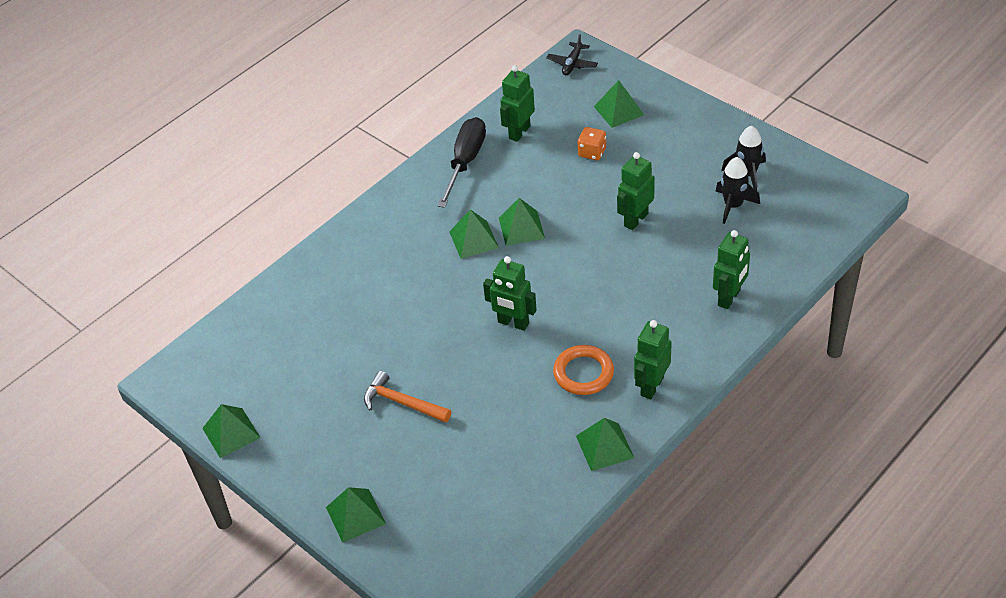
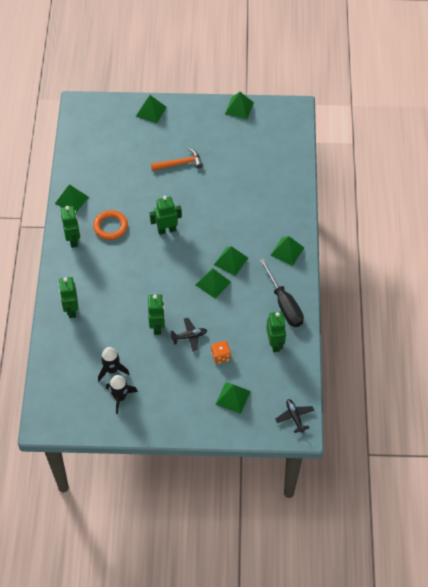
camera: 135 degrees right, 10 degrees up
(396, 212) = (287, 251): none -> green pyramid
(608, 189) = (189, 336): none -> black plane

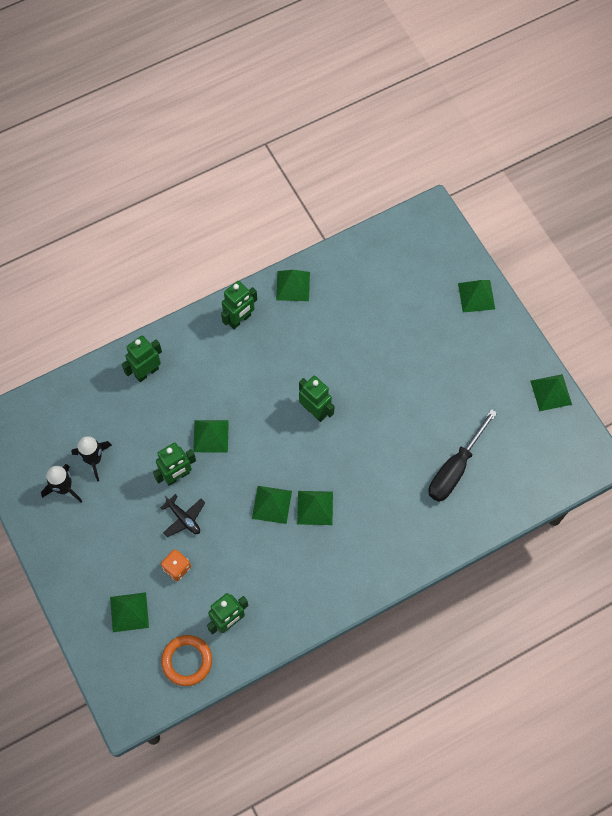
camera: 60 degrees right, 10 degrees up
(110, 226) = (282, 348): orange ring -> orange ring (187, 661)
(179, 163) = (420, 371): orange hammer -> none
(284, 304) = (290, 603): black screwdriver -> black screwdriver (455, 469)
(287, 251) = (369, 566): green pyramid -> green pyramid (210, 436)
(294, 417) = (141, 697): black plane -> none

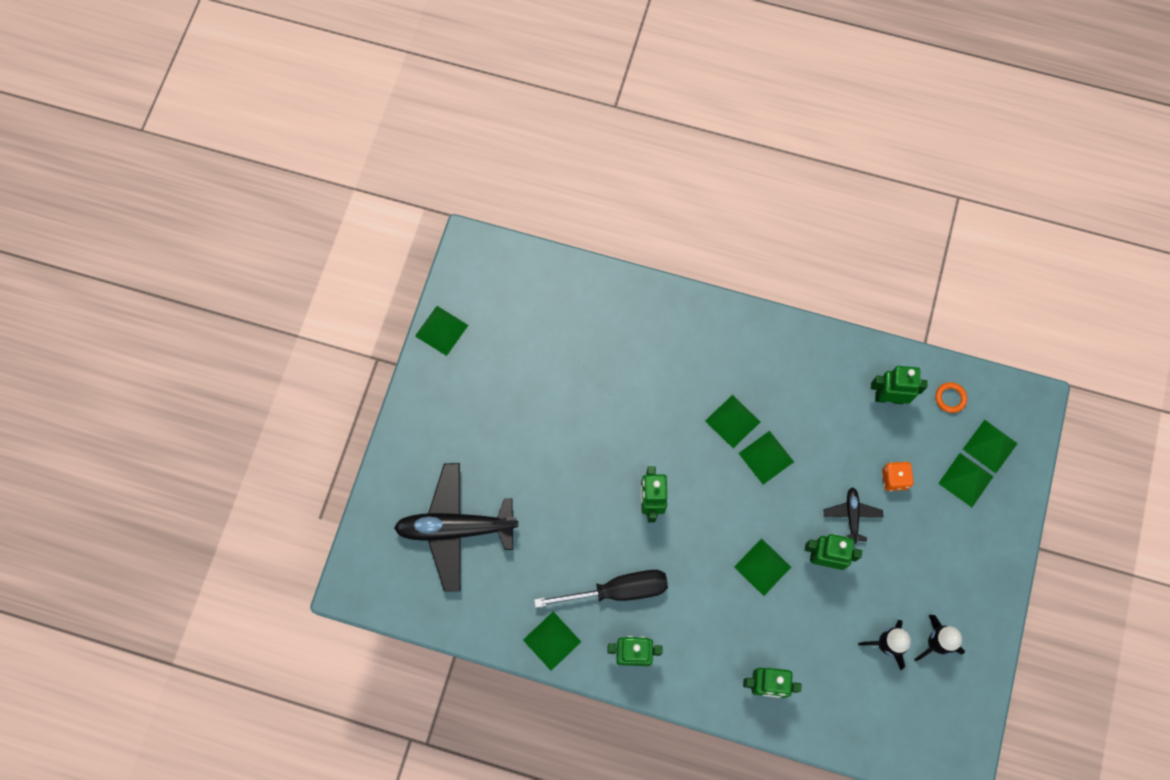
camera: 135 degrees left, 5 degrees up
(187, 661) = (950, 398): orange ring -> orange ring, size x0.58
(411, 292) = (456, 528): none -> black plane
(455, 469) = (587, 345): black screwdriver -> black screwdriver (617, 590)
(476, 296) = (404, 470): green pyramid -> green pyramid (990, 446)

